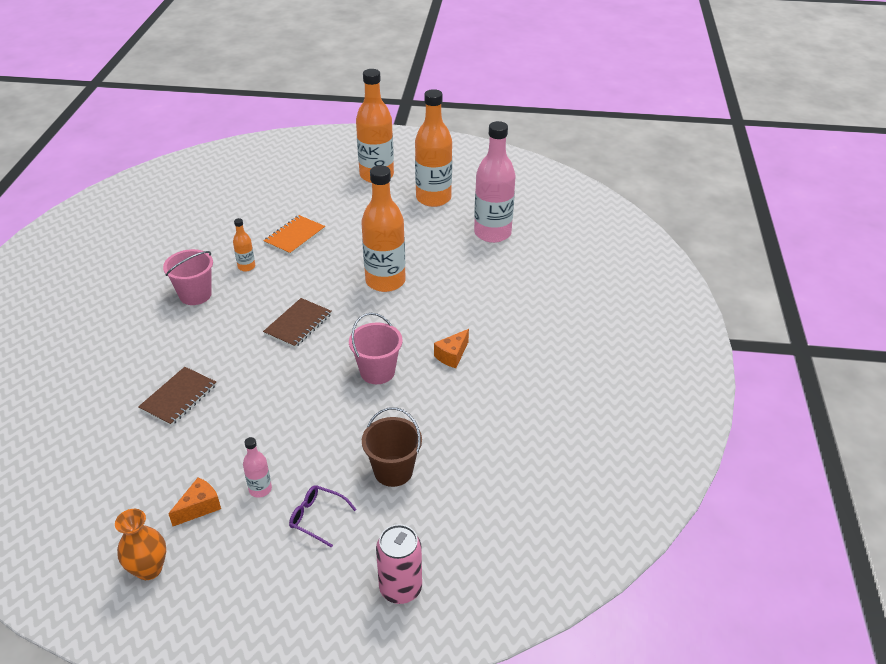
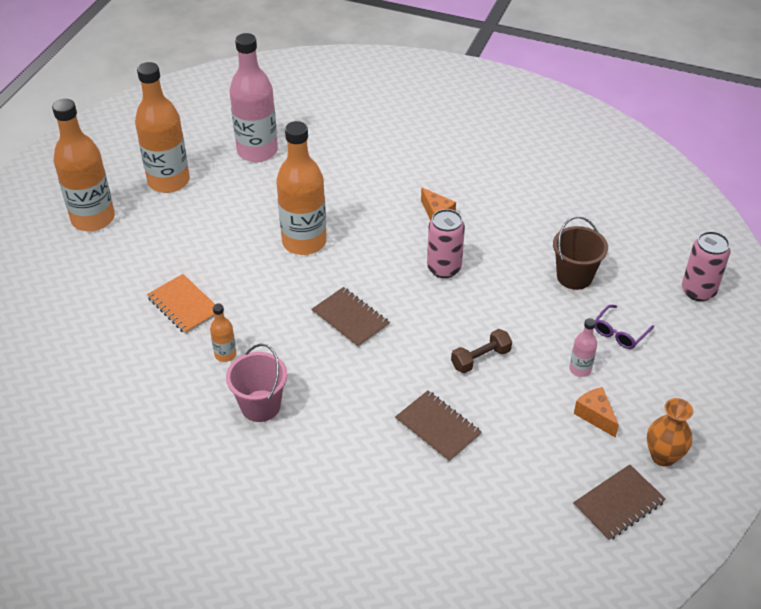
camera: 75 degrees left, 5 degrees up
(90, 536) = (618, 504): none -> brown notebook
(263, 414) = (480, 359): none -> brown dumbbell
(377, 372) = (444, 268): pink bucket -> pink can

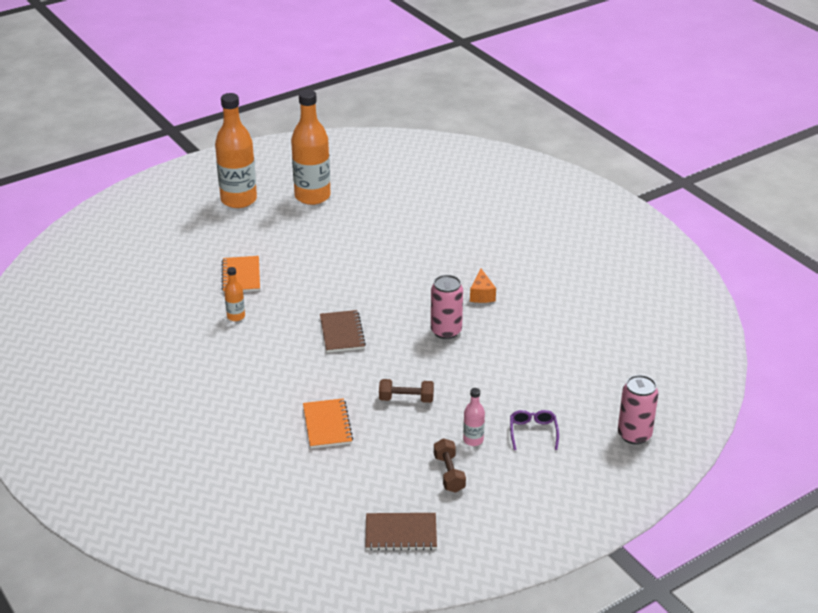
camera: 35 degrees right, 10 degrees down
(257, 151) = (395, 201): pink bottle -> none
(260, 406) = (225, 356): pink bucket -> none
(304, 242) = (363, 272): orange bottle -> none
(438, 427) = (327, 425): brown notebook -> orange notebook
(574, 276) = (542, 380): brown bucket -> none
(595, 416) = (449, 473): orange cheese -> brown dumbbell
(619, 333) = (533, 432): purple glasses -> purple glasses turned 105 degrees clockwise
(663, 456) = (470, 523): orange vase -> none

